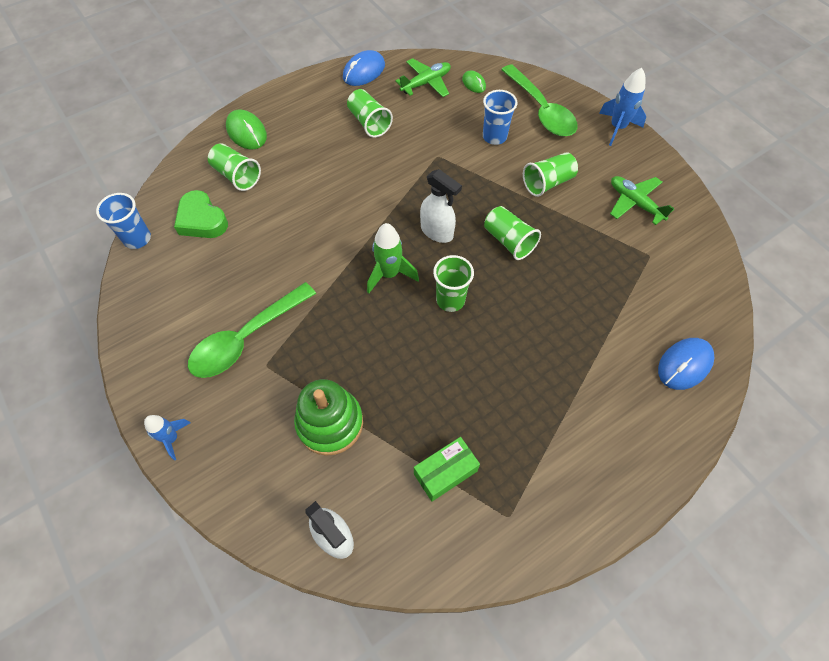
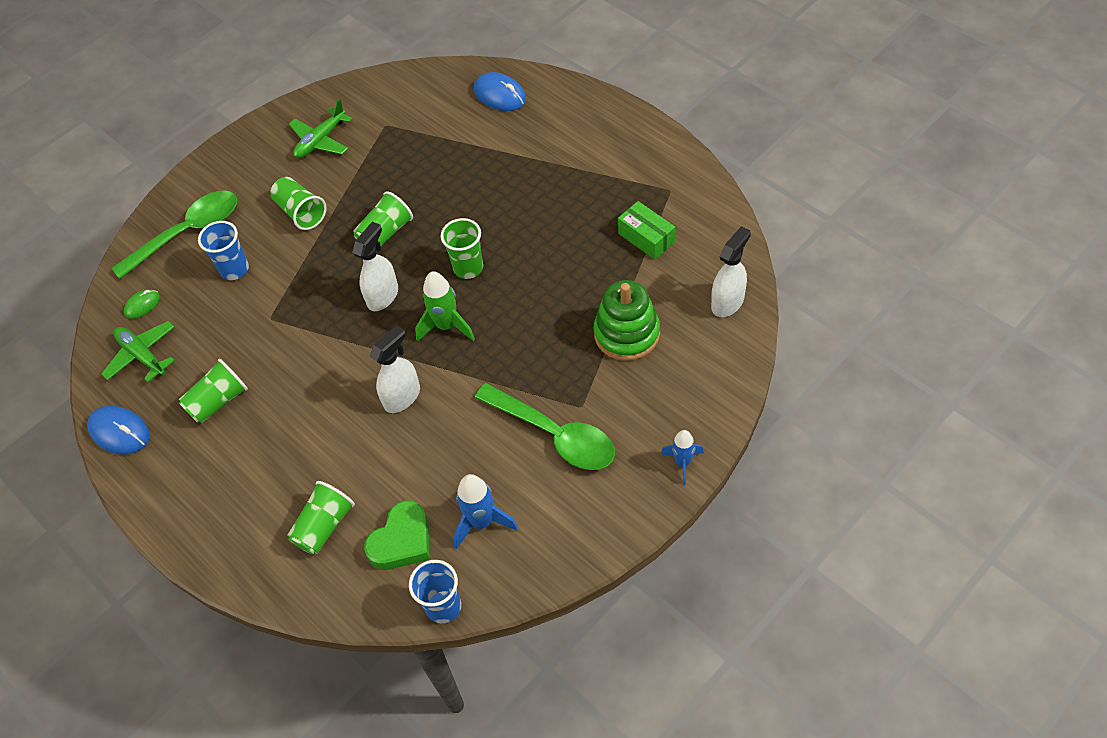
camera: 95 degrees left, 5 degrees down
(246, 132) = (245, 541): green mouse -> none
(329, 234) = (402, 397): none -> white spray bottle
(617, 128) = (213, 163): blue rocket -> blue rocket (482, 522)

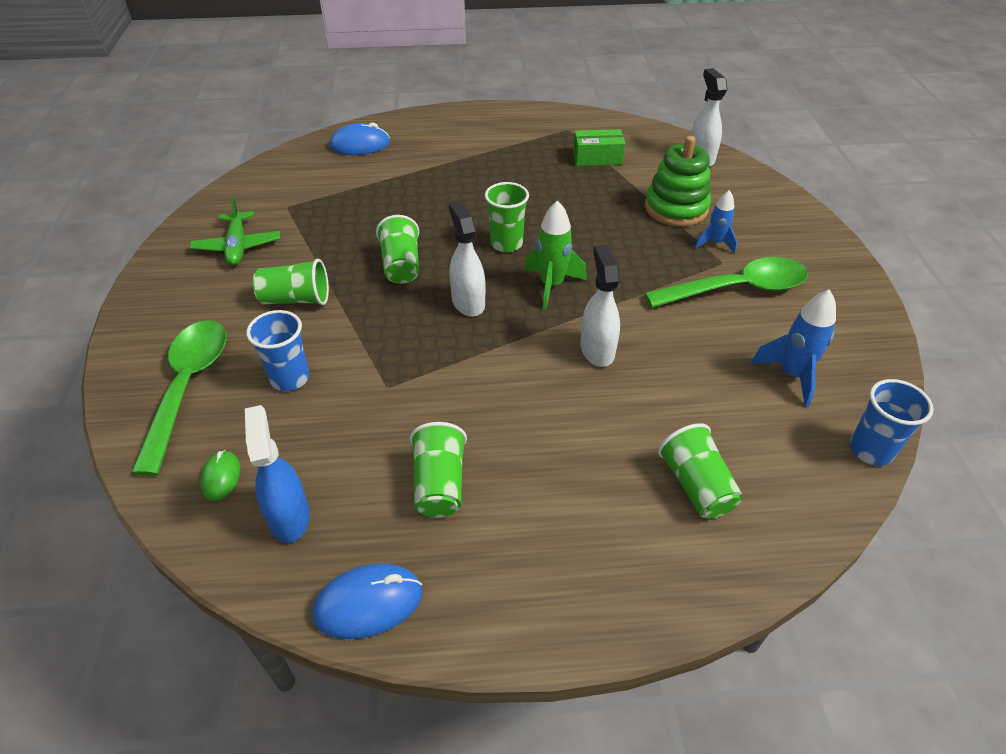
camera: 55 degrees left, 10 degrees down
(142, 355) = (289, 517): green plane -> blue spray bottle
(402, 541) = (767, 438): green heart -> none
(682, 463) = (829, 245): blue rocket -> blue rocket (715, 243)

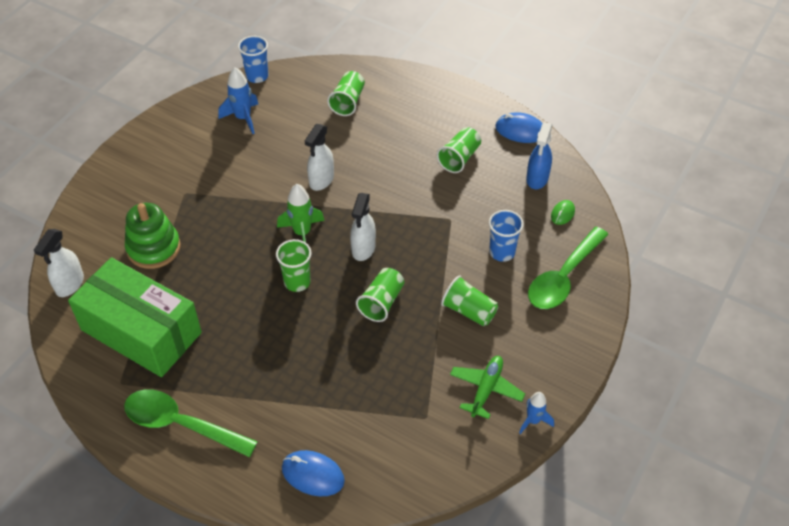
camera: 145 degrees left, 5 degrees up
(597, 158) = (141, 331): green box -> green box, size x2.31
(715, 243) = (170, 207): blue rocket -> blue rocket (533, 421)
(737, 289) = (202, 173): green spoon -> green spoon (181, 424)

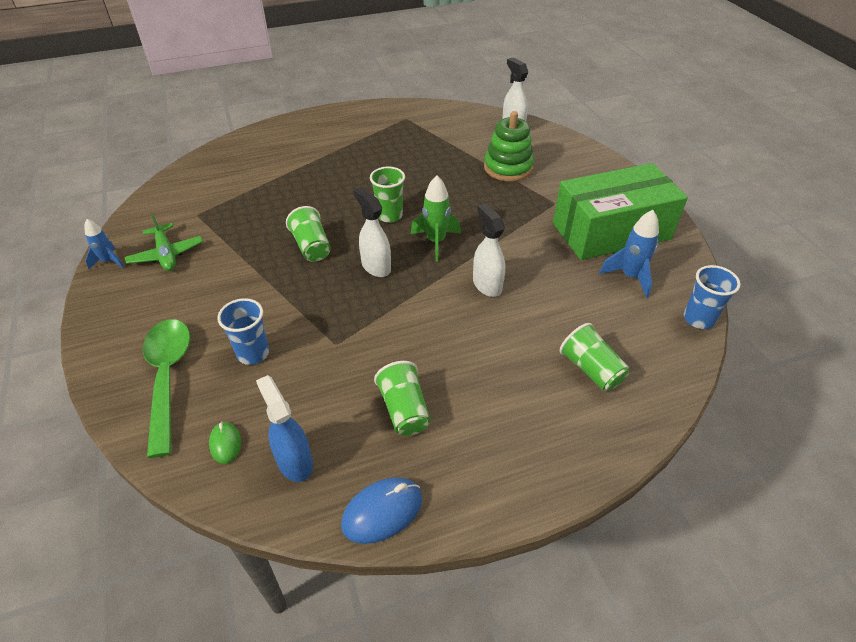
camera: 130 degrees right, 5 degrees down
(141, 331) = (436, 137): green box -> green box (611, 231)
(181, 424) = (346, 126): green spoon -> none
(313, 474) = (240, 154): blue mouse -> none
(469, 311) = (234, 289): green cup -> none

